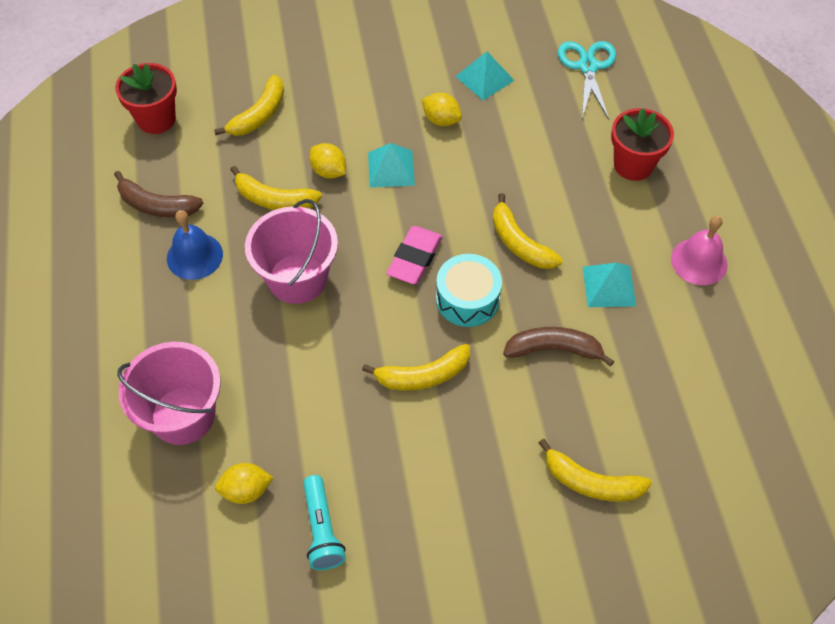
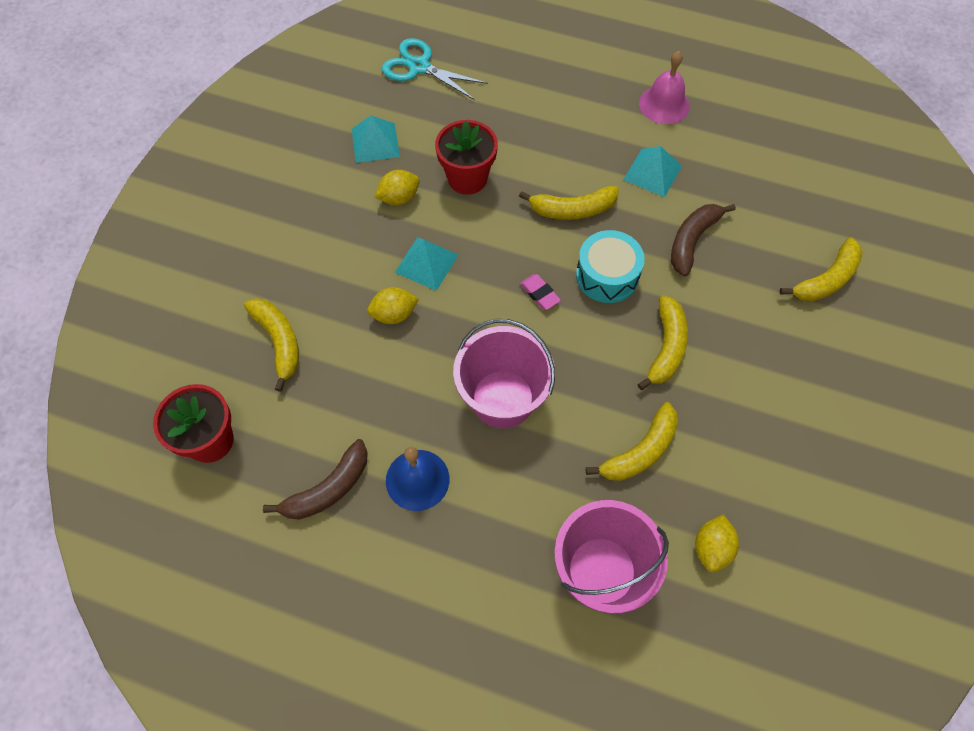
camera: 60 degrees left, 5 degrees up
(274, 199) = (396, 376): yellow banana -> yellow banana (640, 451)
(322, 529) = (780, 501): turquoise flashlight -> none
(415, 258) = (539, 294): pink eraser -> pink eraser, size x0.59
(633, 165) = (544, 93): red flower pot -> red flower pot (467, 178)

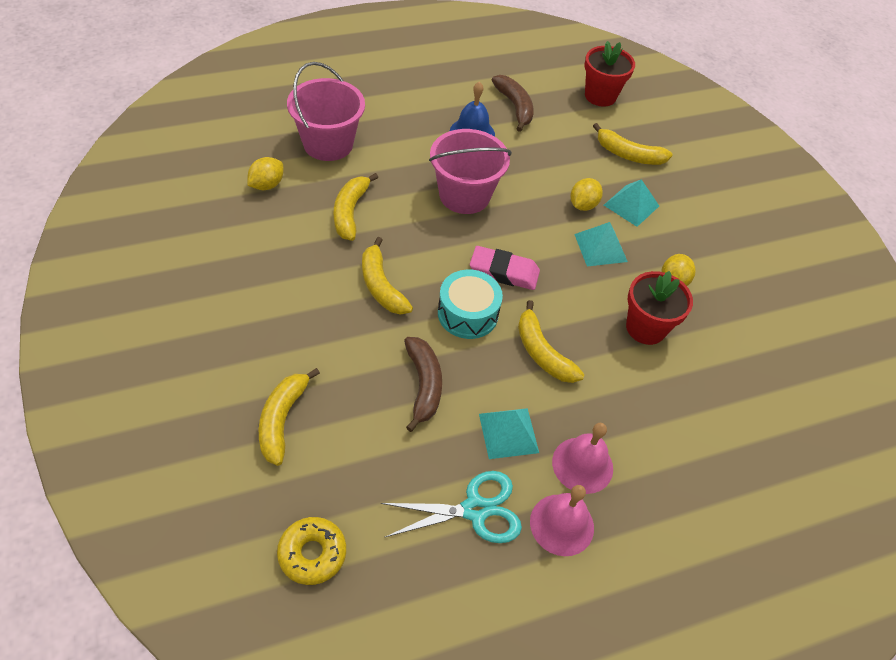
camera: 135 degrees right, 10 degrees down
(328, 489) = (515, 107): brown banana -> brown banana turned 150 degrees clockwise
(375, 142) = (743, 314): turquoise pyramid -> turquoise pyramid (631, 205)
(419, 67) = (802, 409): turquoise scissors -> turquoise scissors (475, 510)
(539, 294) = (504, 272): pink eraser -> pink eraser, size x1.69
(572, 209) = (542, 352): yellow banana -> yellow banana turned 75 degrees counterclockwise
(617, 125) = (582, 465): none -> pink bell
(711, 548) = (267, 185): yellow lemon -> yellow lemon turned 60 degrees clockwise
(849, 181) = (312, 554): none -> yellow donut

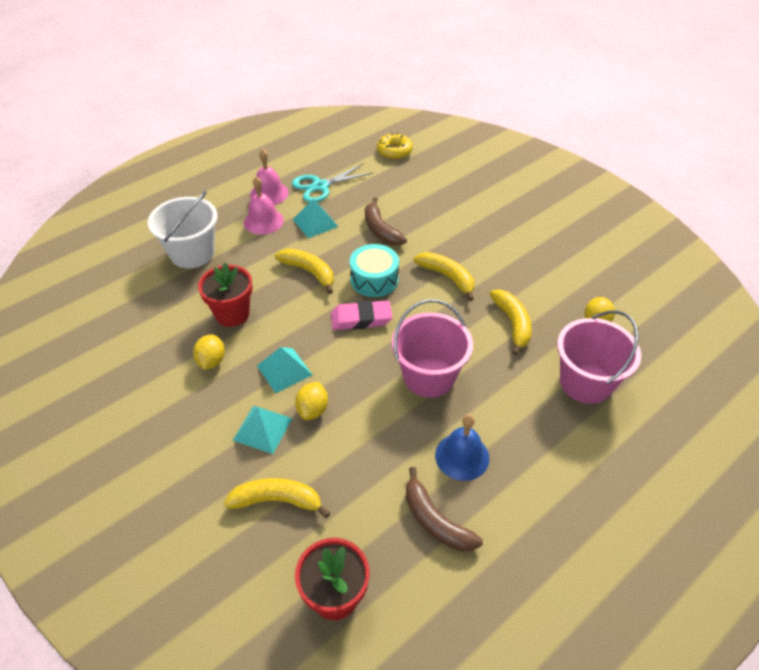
camera: 165 degrees right, 5 degrees down
(282, 420) = (451, 191): yellow banana -> none
(690, 440) = (192, 253): none -> white bucket

